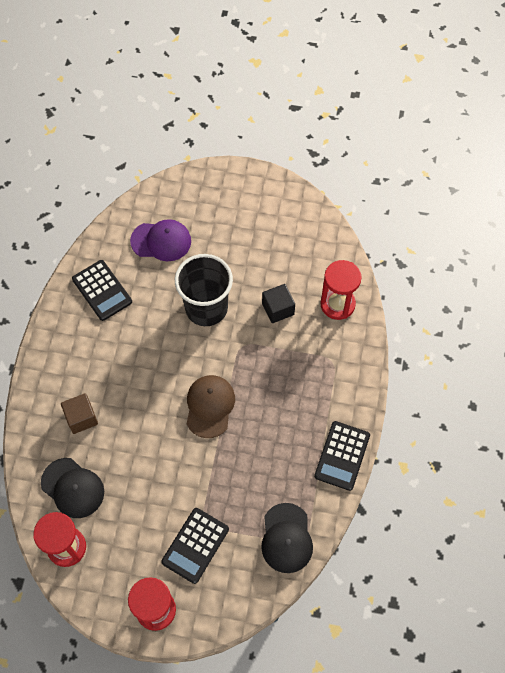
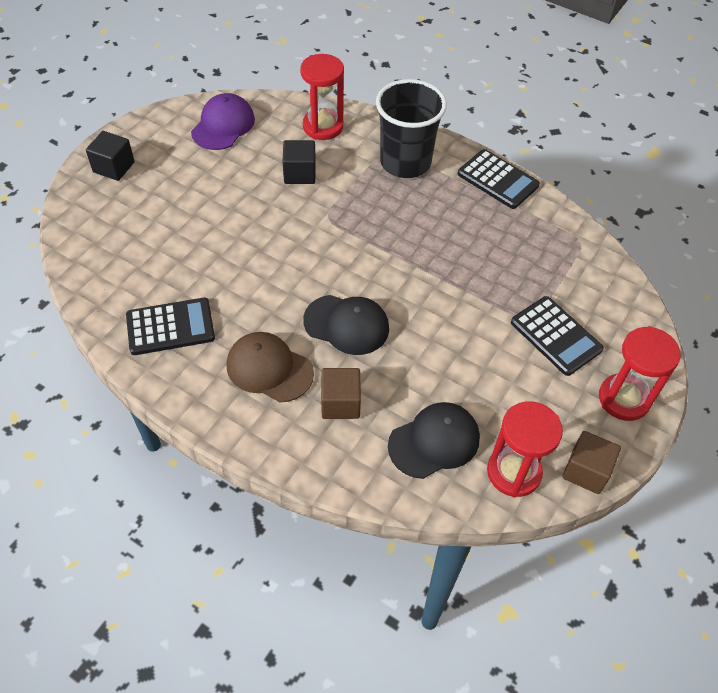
camera: 70 degrees left, 10 degrees down
(84, 596) = (586, 471): none -> brown cube
(161, 241) = (141, 247): purple cap -> purple cap (223, 125)
(206, 308) = (260, 233): black cup -> black cup (405, 162)
(209, 406) = (388, 269): brown cap -> brown cap (269, 369)
(225, 188) = (114, 167): none -> black cube
(286, 538) = (574, 253): black cap -> black cap (346, 325)

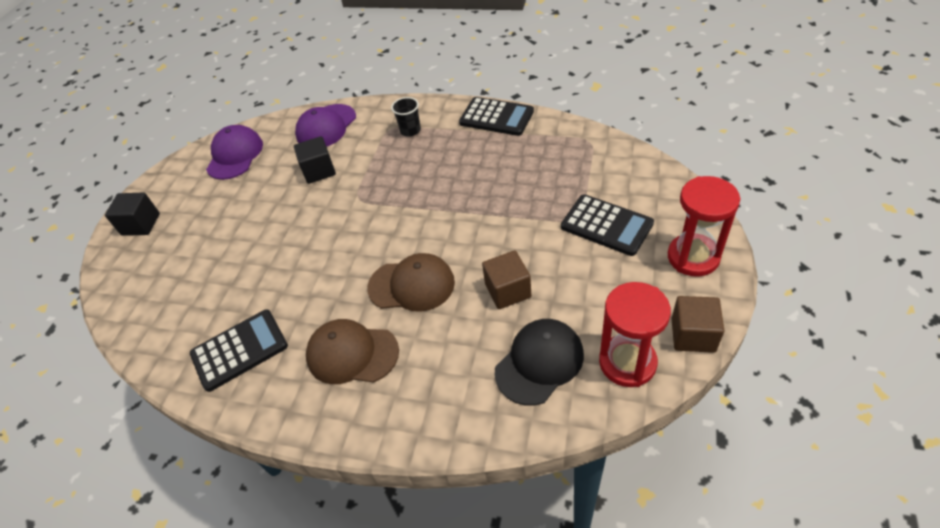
camera: 10 degrees left, 5 degrees down
(323, 126) = (326, 127): red hourglass -> purple cap
(340, 403) = (434, 360): brown cube -> brown cube (508, 290)
(346, 325) = (411, 285): black cap -> brown cap
(405, 162) = (410, 130): black cup -> black cup, size x0.44

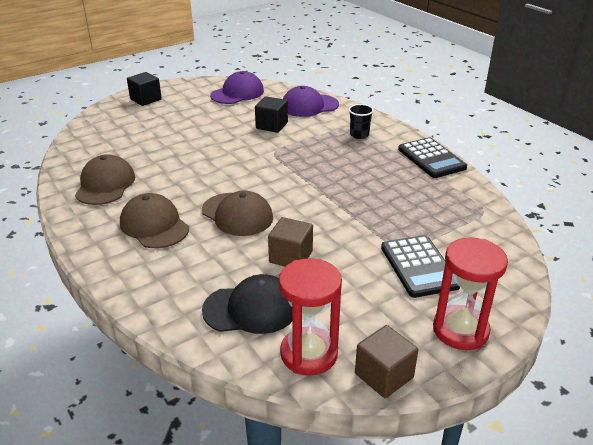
camera: 35 degrees right, 15 degrees down
(239, 350) = (105, 184): black calculator -> brown cap

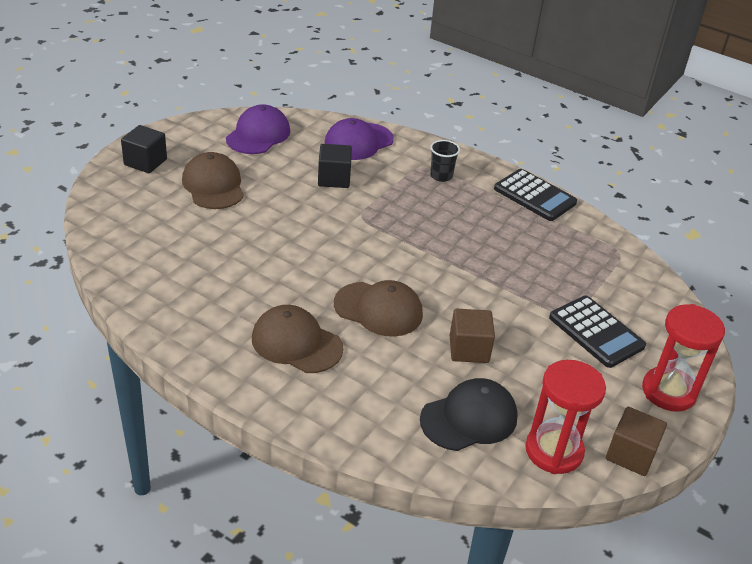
camera: 25 degrees left, 5 degrees up
(105, 184) = (195, 300): brown cap -> brown cap (213, 185)

